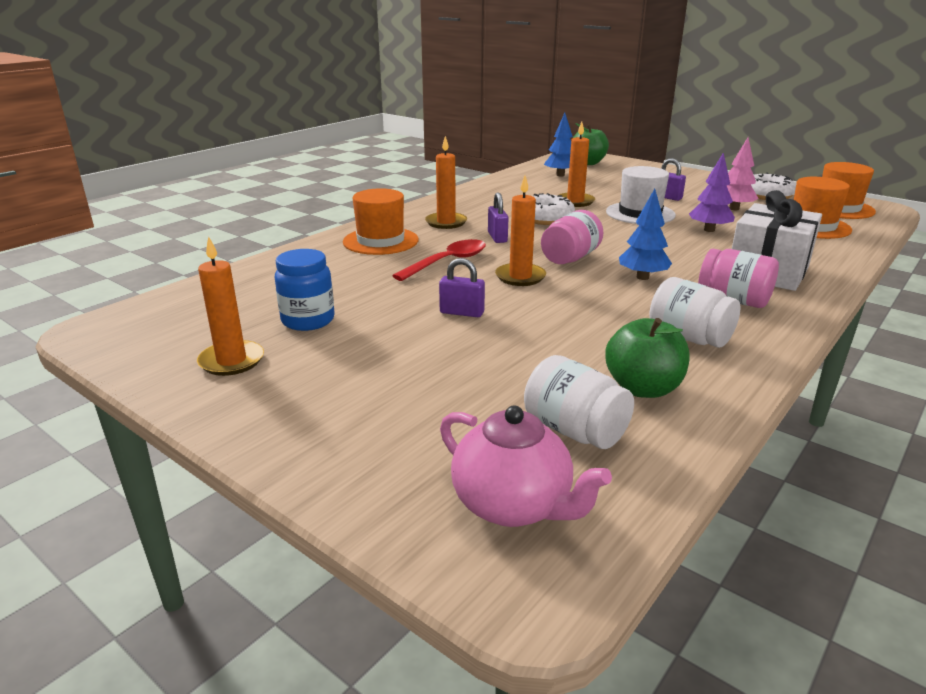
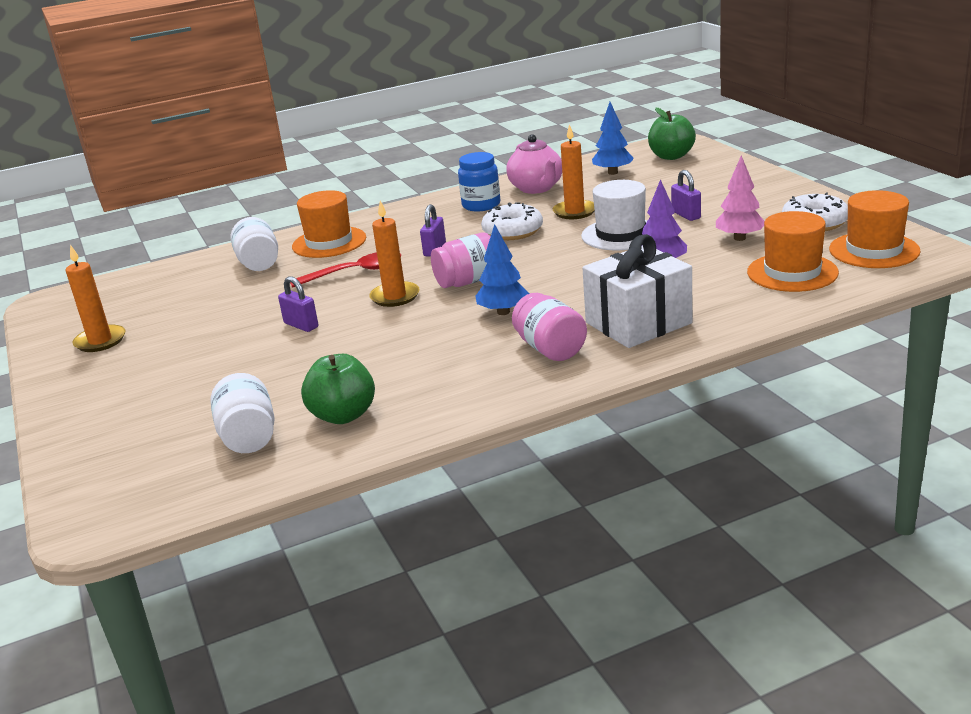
camera: 30 degrees right, 0 degrees up
(308, 320) = (184, 315): blue jar -> blue jar (481, 205)
(446, 222) = (412, 227): orange candle -> none
(513, 505) = (144, 476): pink teapot -> pink teapot (537, 188)
(689, 337) = (449, 379): white jar -> white jar (259, 263)

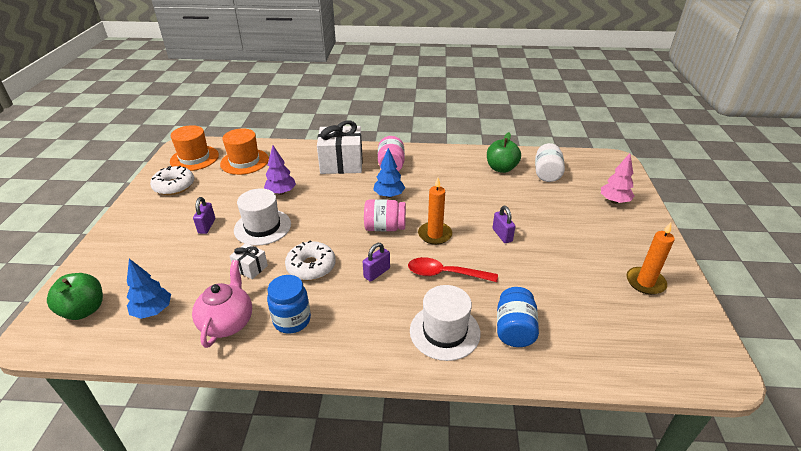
camera: 155 degrees left, 10 degrees up
(259, 263) = (514, 329): white jar -> blue jar
(329, 242) = (444, 331): orange hat -> white hat
(574, 212) = (250, 268): orange candle -> white gift
(739, 238) = (221, 192): pink tree -> pink tree (614, 201)

